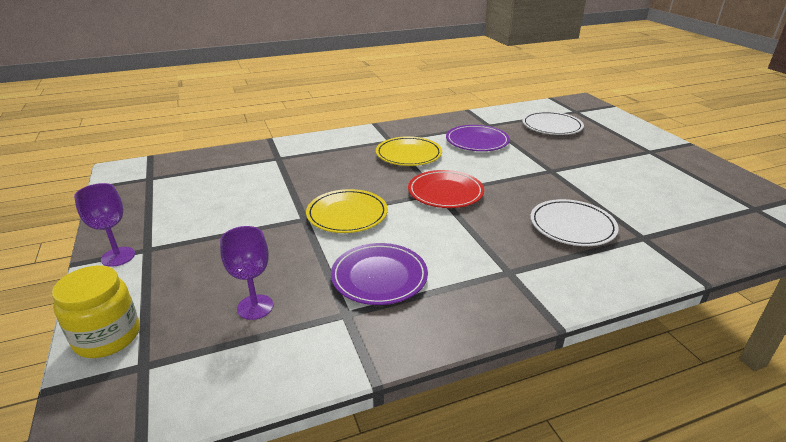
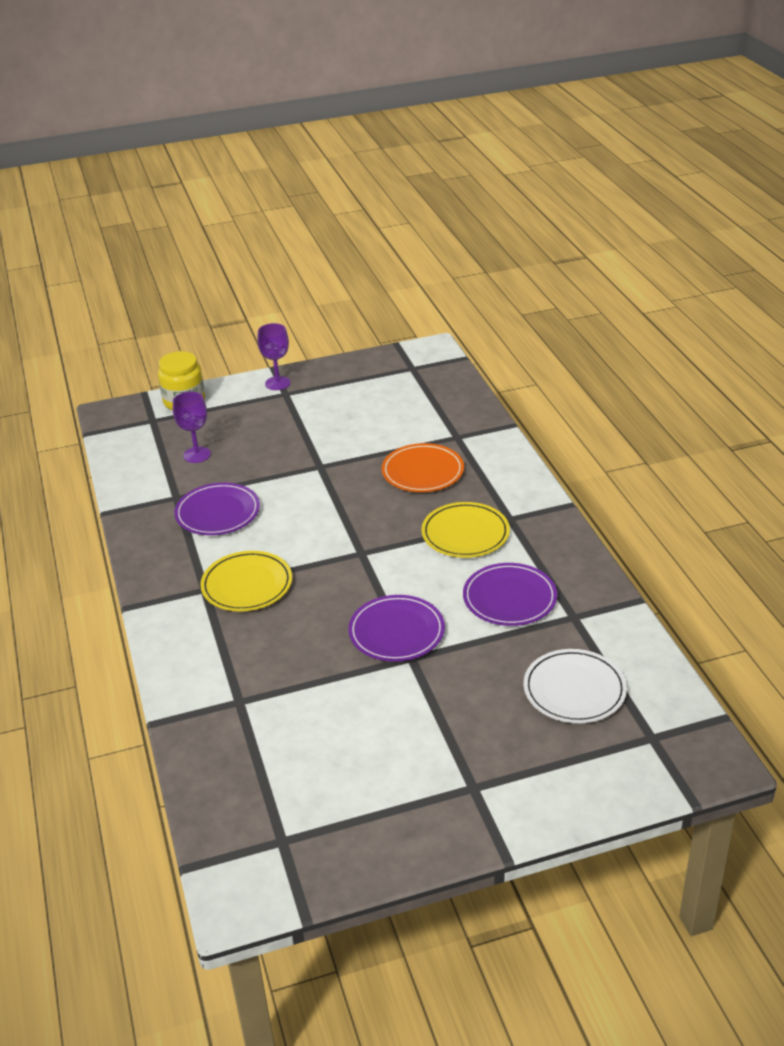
camera: 95 degrees right, 5 degrees up
(325, 170) = (422, 471): none -> orange plate
(347, 214) = (324, 491): yellow plate -> yellow plate (247, 585)
(445, 192) = (361, 559): red plate -> none
(527, 176) = (396, 632): none -> purple plate
(572, 226) = (273, 648): white plate -> none

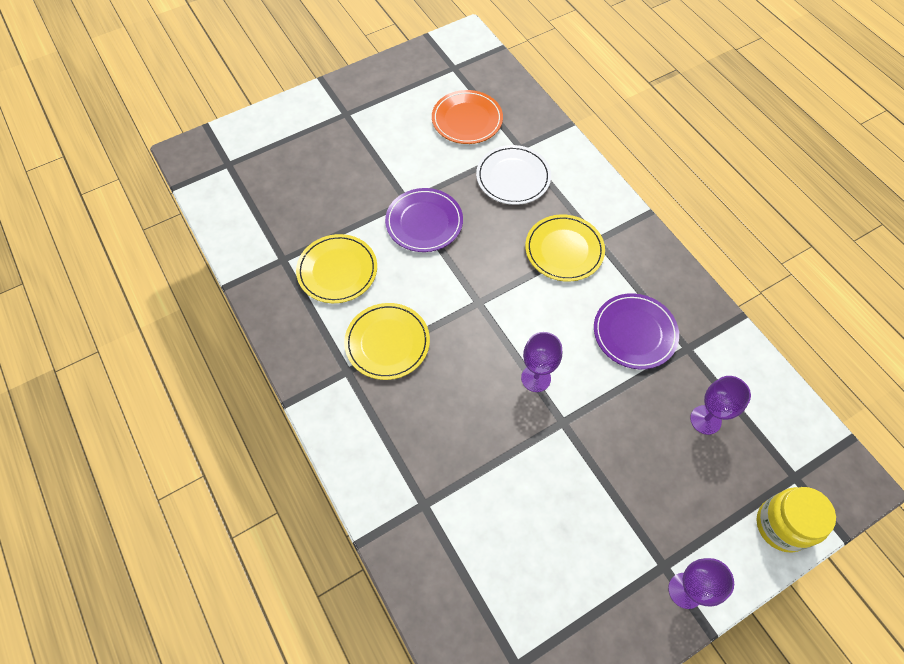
camera: 165 degrees right, 25 degrees up
(330, 494) = (536, 378): none -> purple goblet
(422, 471) = (449, 431): orange plate -> orange plate (467, 120)
(509, 598) = (337, 270): purple plate -> yellow plate
(574, 690) = (281, 192): white plate -> white plate (513, 177)

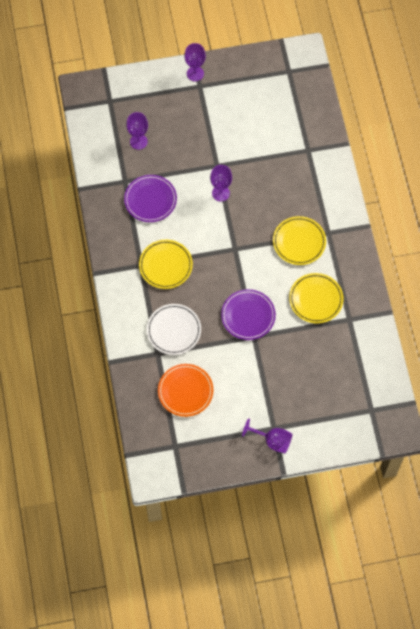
camera: 160 degrees left, 5 degrees up
(342, 101) = (272, 441): none -> purple goblet
(782, 525) = (131, 83): yellow jar -> none

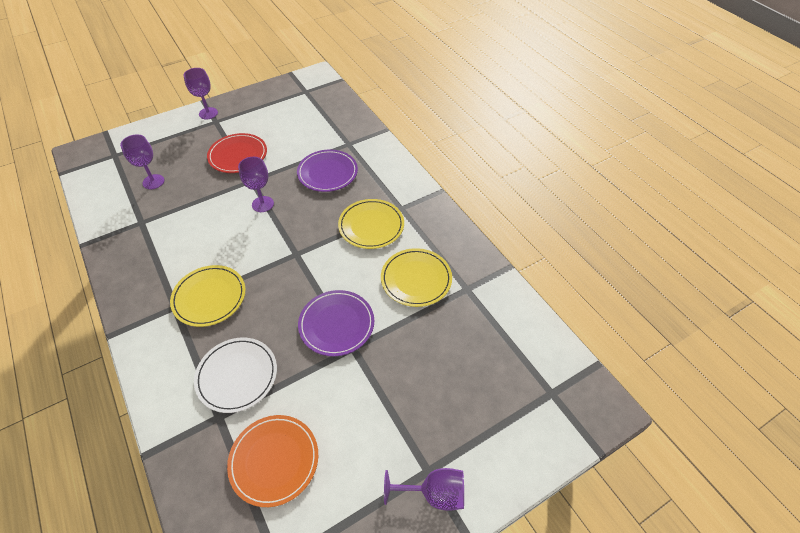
camera: 20 degrees left, 15 degrees down
(150, 200) = (176, 232): purple plate -> purple plate (327, 173)
(211, 134) = (238, 155): none -> red plate

